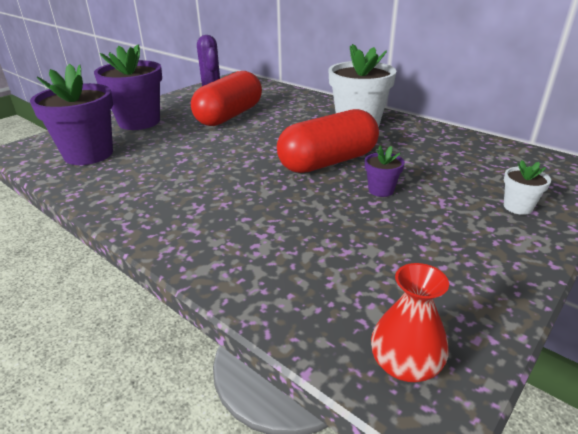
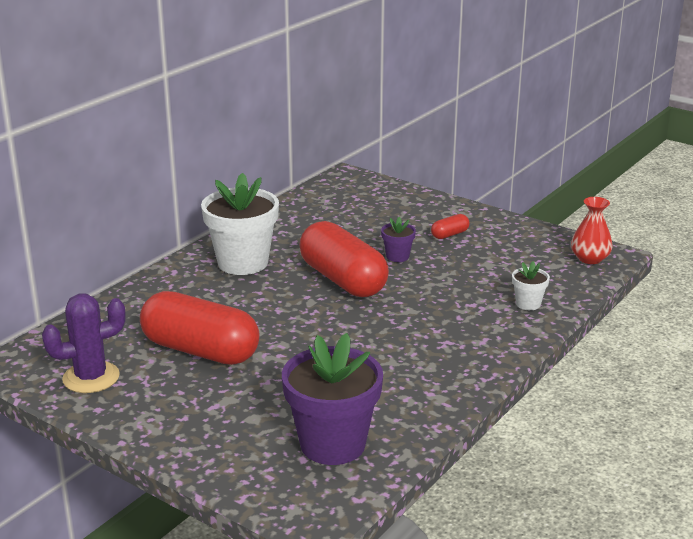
camera: 95 degrees left, 5 degrees down
(139, 122) = (215, 426): purple flower pot -> none
(449, 227) = (449, 234): none -> red capsule
(517, 207) = (414, 207): white flower pot -> white flower pot (528, 304)

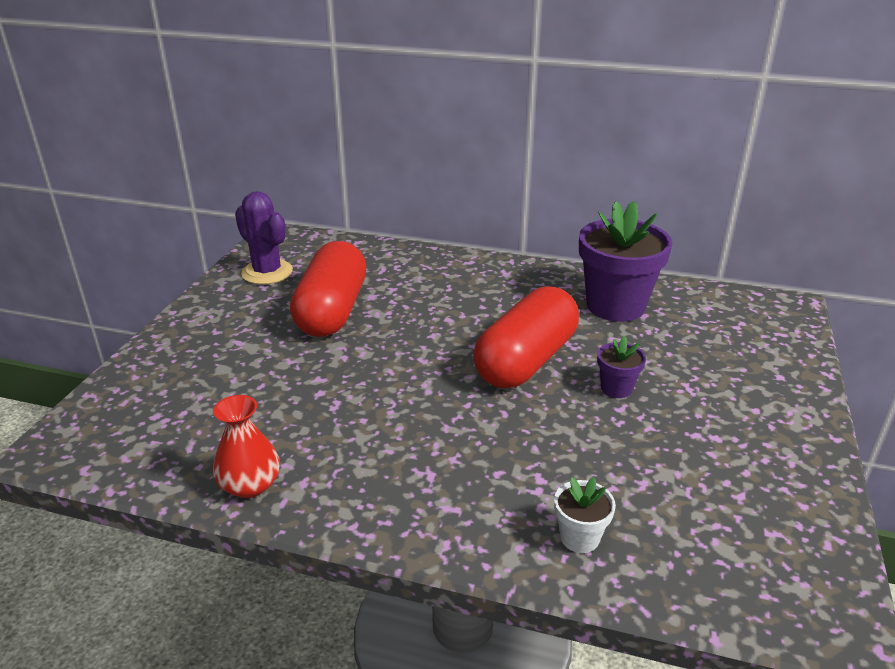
camera: 70 degrees right, 5 degrees up
(243, 262) = (515, 291): white flower pot -> none
(332, 444) = (183, 429): purple flower pot -> purple flower pot (615, 306)
(449, 234) = (718, 420): red capsule -> none
(590, 258) = (790, 593): red vase -> red vase (250, 485)

